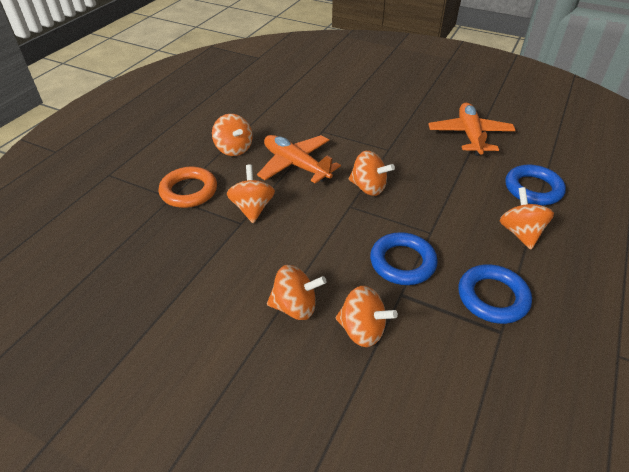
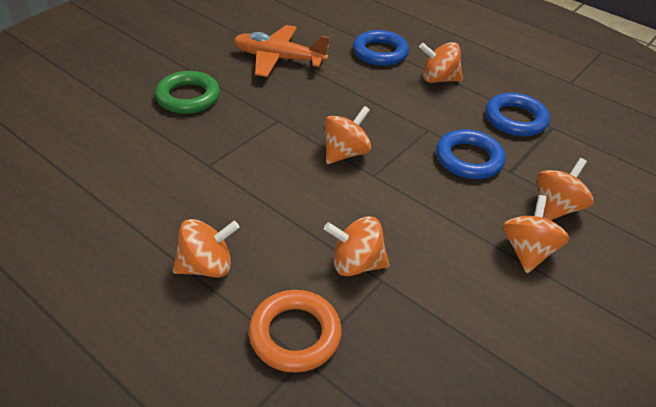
camera: 80 degrees left, 0 degrees up
(296, 165) = (277, 205): orange plane -> none
(388, 108) = (188, 97): none -> green ring

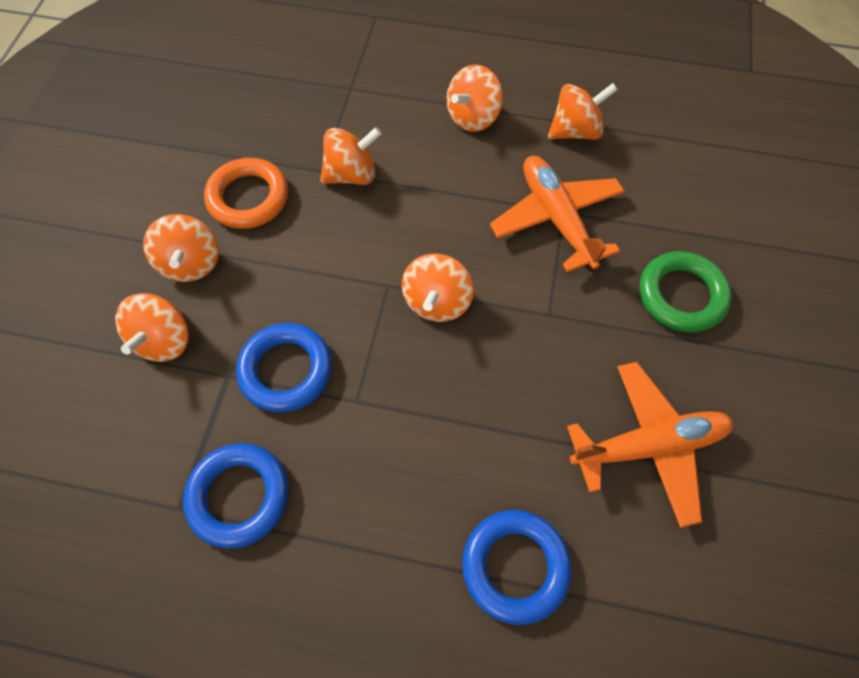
camera: 155 degrees right, 20 degrees up
(219, 163) = (556, 219): none -> orange plane
(295, 334) = (367, 100): orange ring -> orange ring (248, 198)
(438, 79) = (387, 539): orange spinning top -> orange spinning top (575, 131)

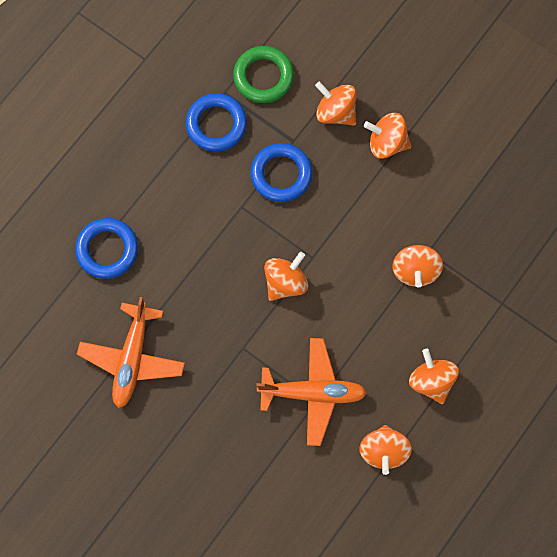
camera: 115 degrees right, 10 degrees up
(248, 198) = (426, 194): orange ring -> none
(437, 302) = (285, 282): orange spinning top -> orange spinning top turned 90 degrees clockwise
(681, 295) = (215, 441): green ring -> green ring (263, 77)

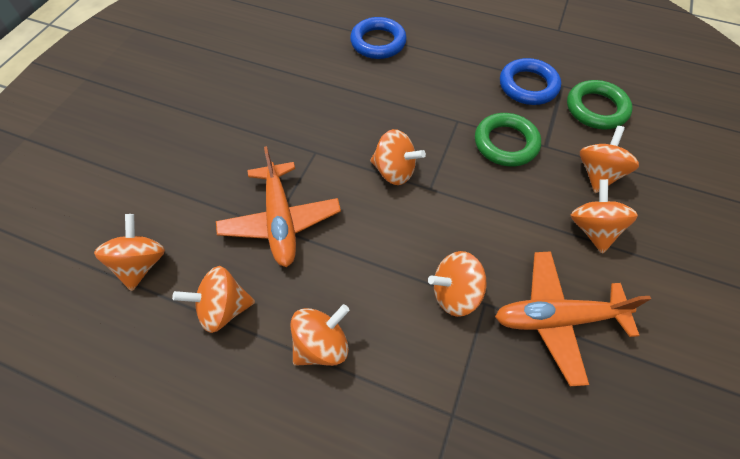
camera: 75 degrees right, 15 degrees down
(132, 358) = (285, 77): orange plane -> orange plane (557, 319)
(281, 174) = (505, 143): blue ring -> green ring
(325, 516) = (141, 264): none -> orange spinning top

